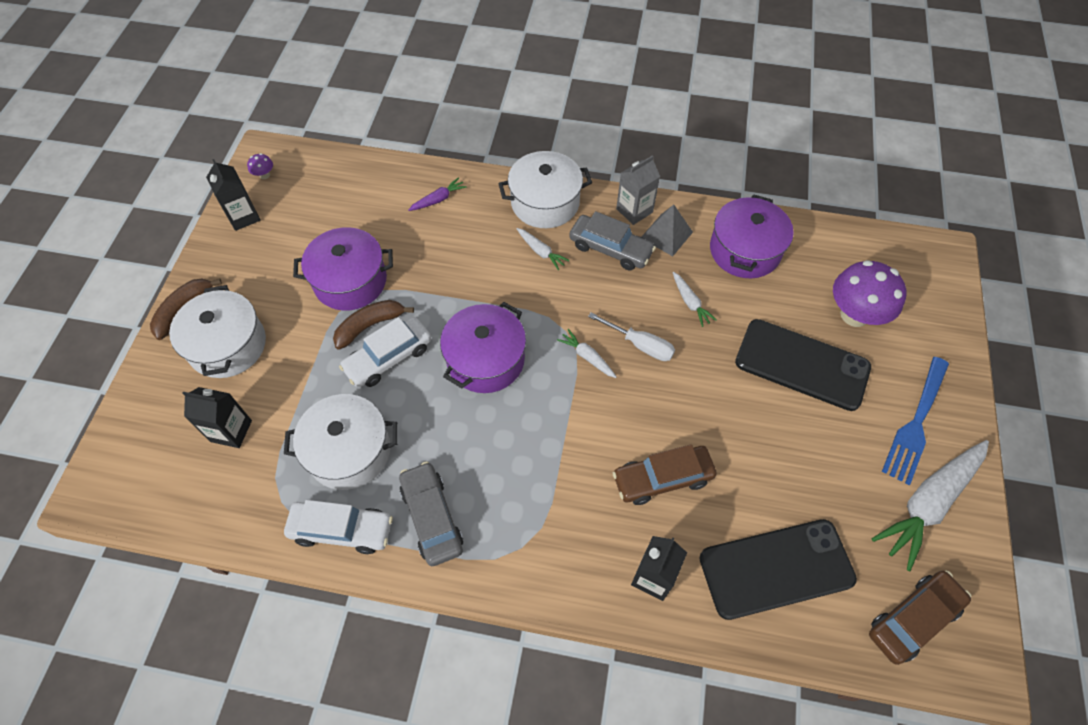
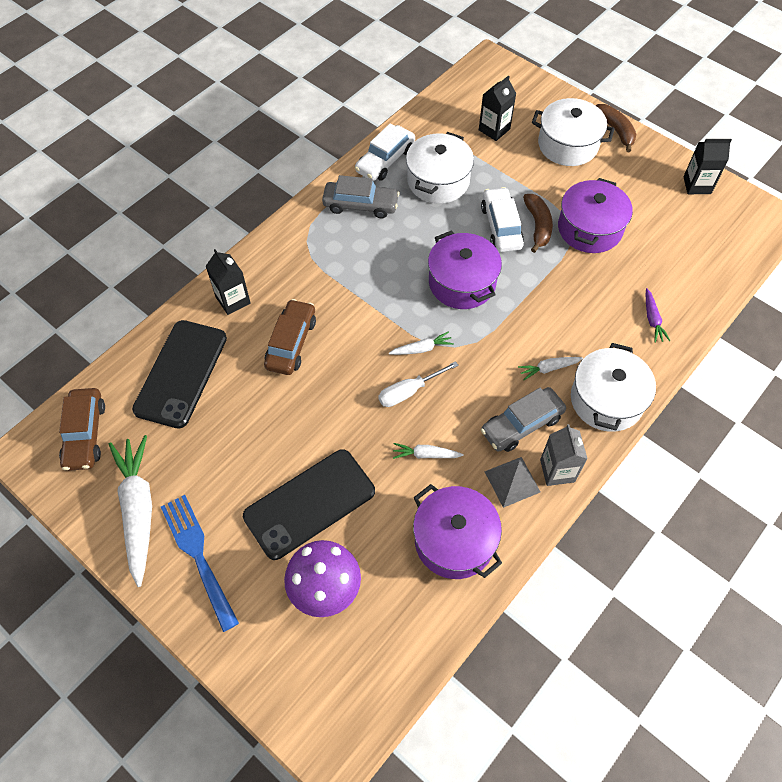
camera: 120 degrees right, 0 degrees up
(264, 175) = (742, 211): purple mushroom -> none

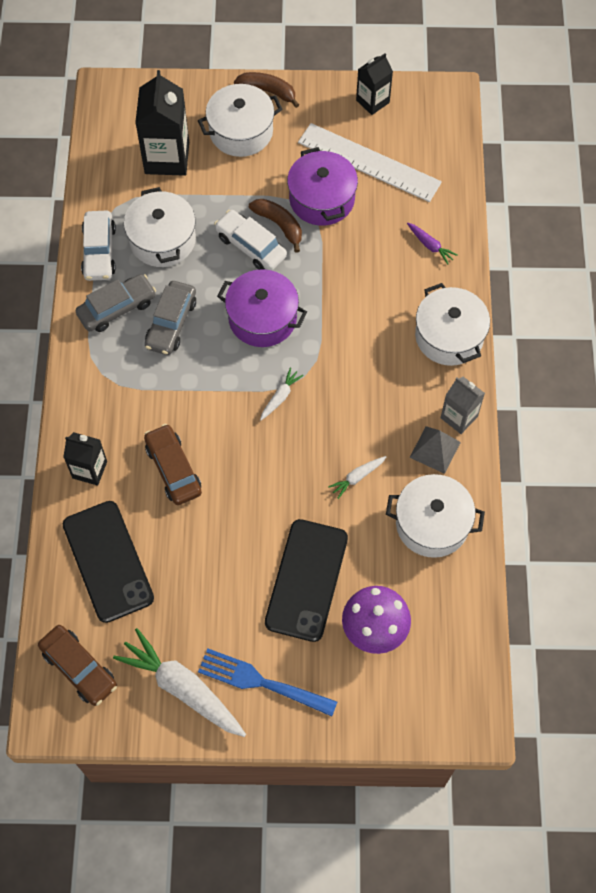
camera: 40 degrees left, 5 degrees up
(408, 391) = (301, 439): white screwdriver -> none
(454, 540) = (432, 524): purple pot -> white pot
(494, 129) = (167, 158): black carton -> black carton, size x1.69
(521, 424) = (405, 401): grey car -> grey car (171, 323)
(548, 368) = (388, 342): white carrot -> none
(654, 226) = (369, 162): none -> white ruler

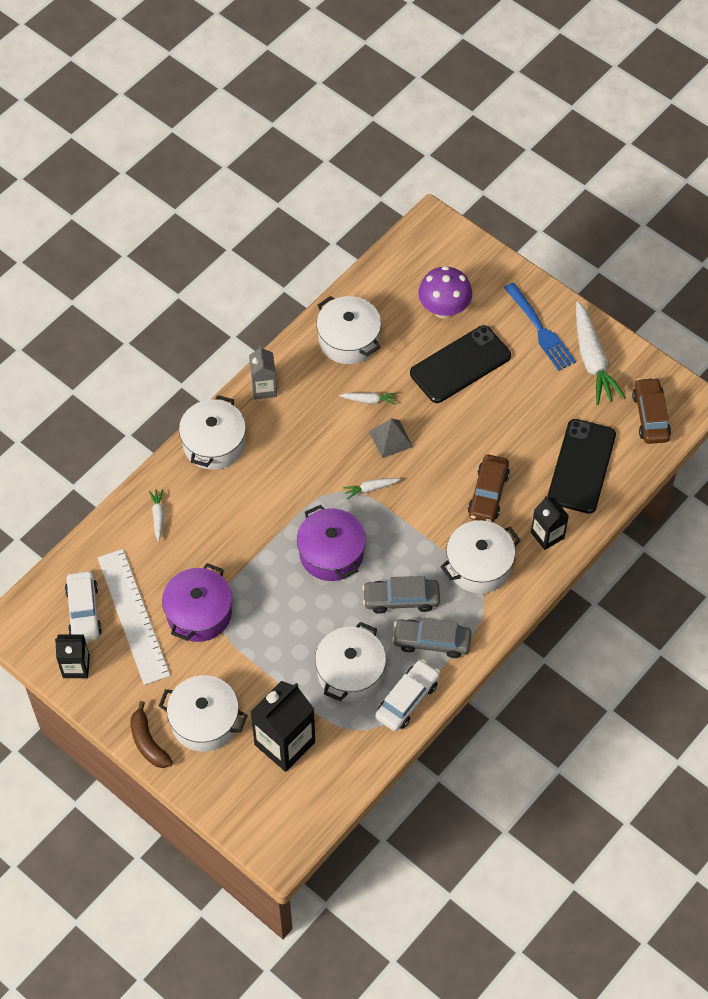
camera: 140 degrees left, 5 degrees down
(129, 398) = (479, 565): none -> white pot
(171, 323) = (401, 599): grey car -> grey car turned 150 degrees counterclockwise
(251, 246) = (288, 615): white car -> white car (84, 612)
(279, 225) = (251, 616): brown banana -> none
(430, 245) = (158, 516): purple carrot -> white carrot
(435, 449) = (301, 380): grey pyramid -> grey pyramid (390, 439)

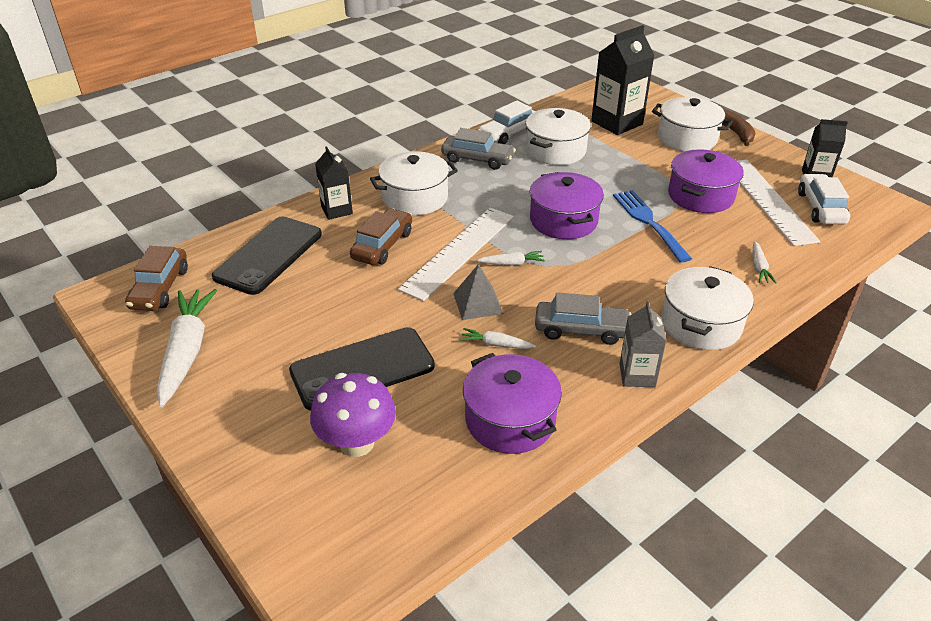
camera: 170 degrees left, 20 degrees down
(348, 340) = (510, 420): white pot -> purple pot
(401, 599) = (499, 185): grey car -> grey car (581, 330)
(419, 496) = (459, 252): none -> white ruler
(540, 330) = (233, 396): blue fork -> blue fork (649, 222)

